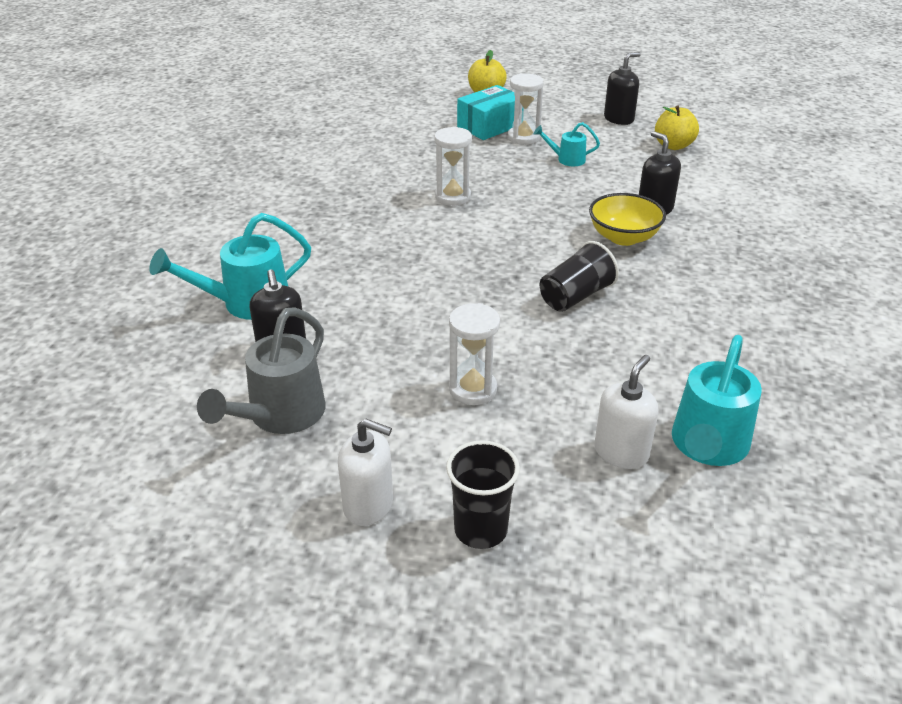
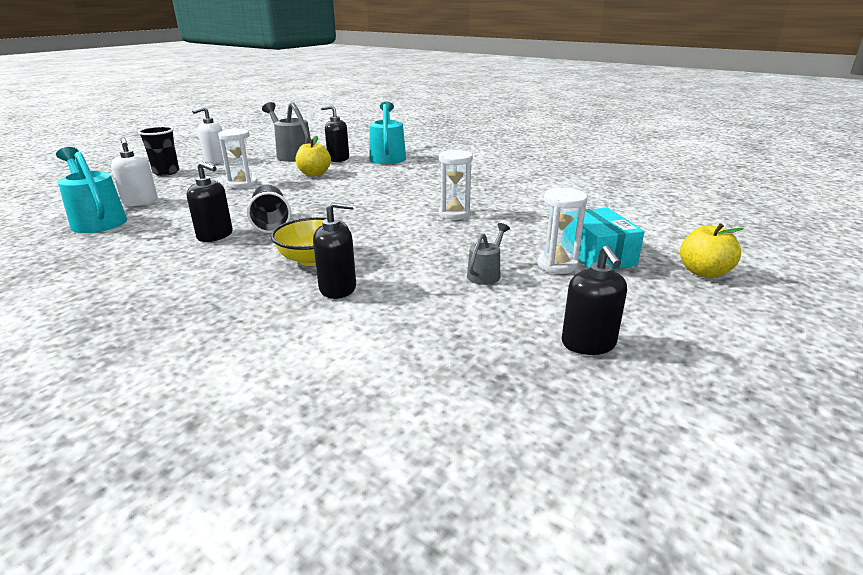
camera: 115 degrees right, 10 degrees down
(567, 159) = (486, 274): turquoise watering can -> grey watering can
(641, 317) = (215, 235): none -> black soap dispenser
(673, 146) = (471, 358): yellow apple -> yellow apple (314, 174)

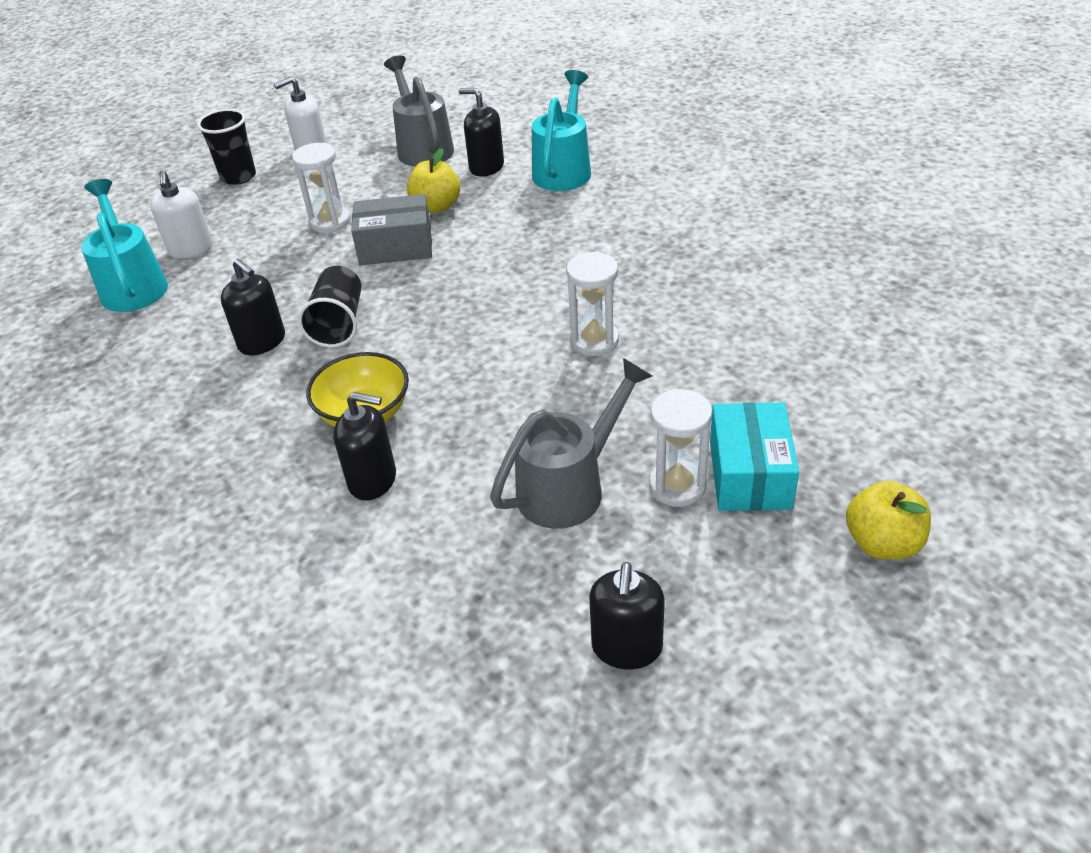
camera: 20 degrees right, 15 degrees up
(295, 190) = (395, 246): none -> grey box
(486, 274) = (570, 487): grey watering can -> grey watering can, size x1.87

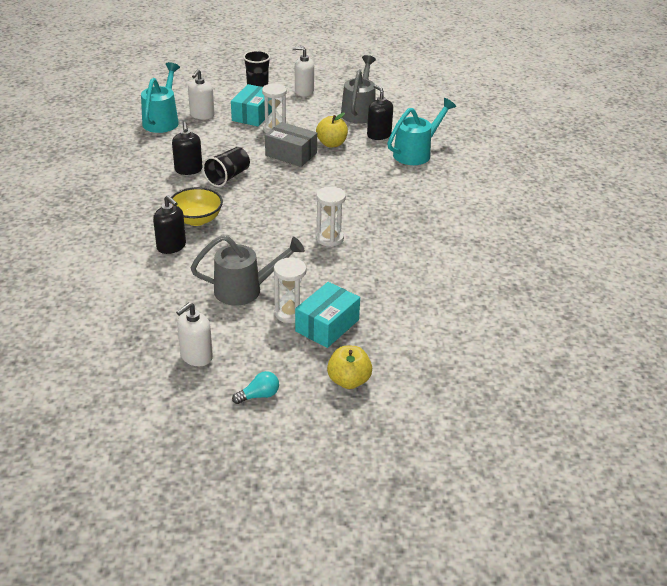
camera: 30 degrees right, 5 degrees down
(273, 215) = (253, 115): none -> turquoise box
(626, 647) = (196, 356): black soap dispenser -> white soap dispenser
(796, 652) = (259, 395): none -> turquoise light bulb

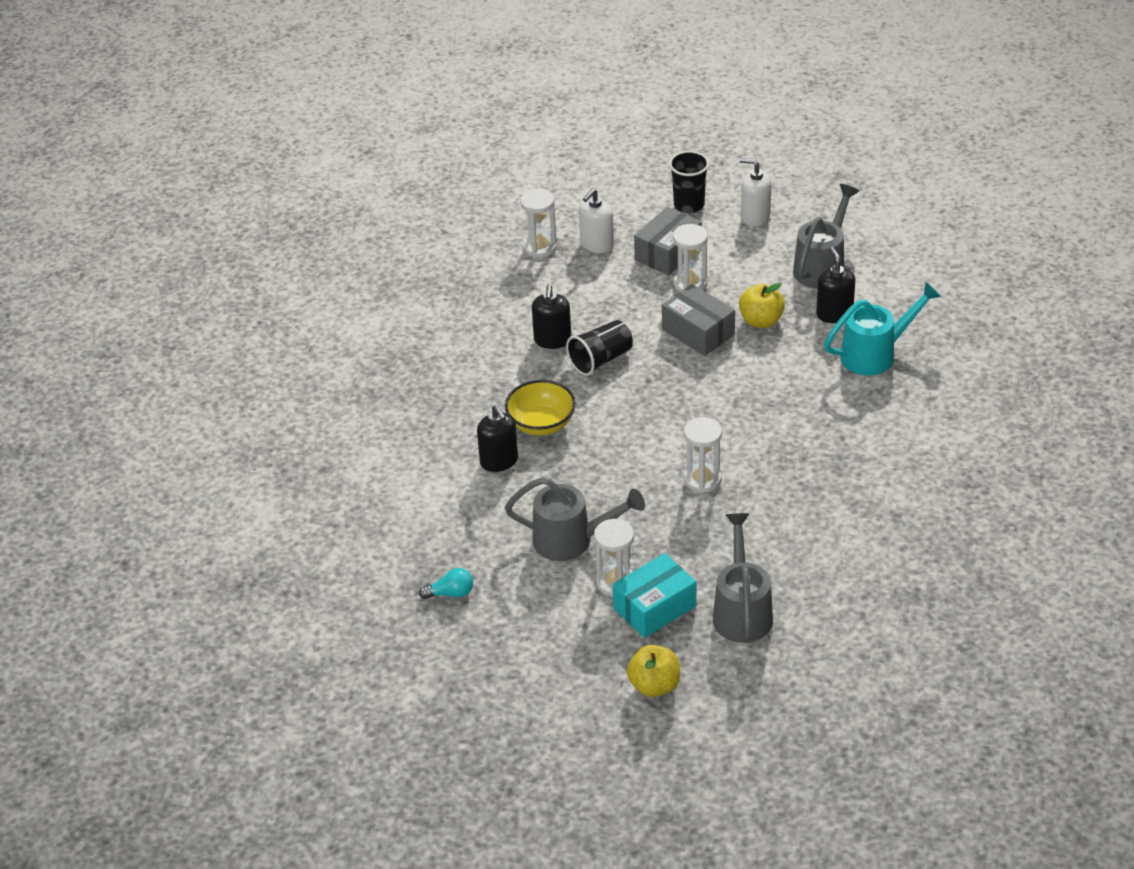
camera: 20 degrees right, 5 degrees up
(162, 120) = (540, 247): turquoise watering can -> white hourglass
(196, 356) = (488, 622): white soap dispenser -> none
(253, 115) = (668, 253): turquoise box -> grey box
(259, 395) = (545, 685): turquoise light bulb -> turquoise light bulb (450, 593)
(395, 318) = (742, 611): none -> grey watering can

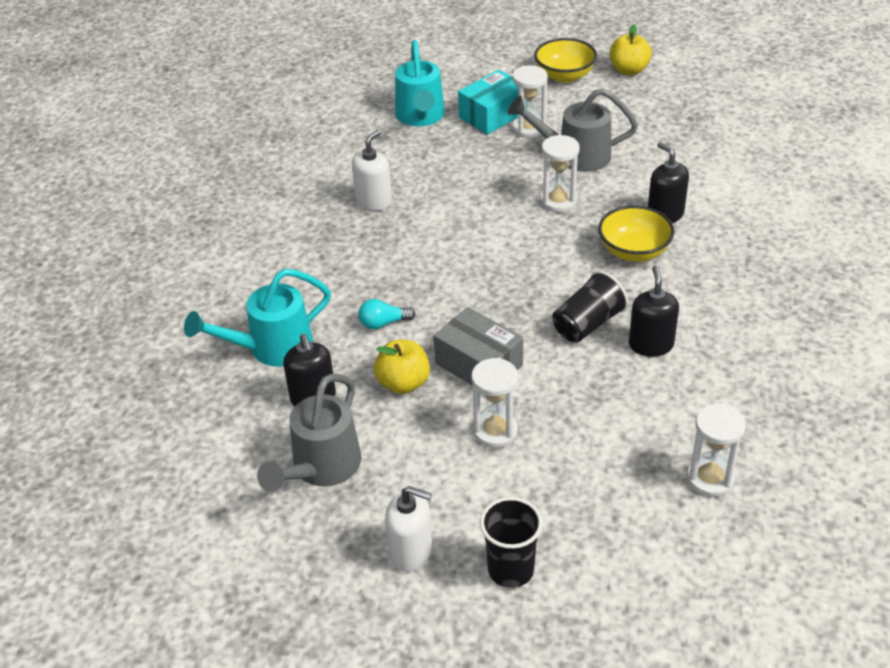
camera: 175 degrees right, 0 degrees up
(450, 593) = (668, 113): turquoise light bulb -> turquoise light bulb (383, 323)
(556, 667) = (564, 75): none -> yellow bowl
(596, 244) = (632, 489): white soap dispenser -> white soap dispenser (374, 201)
(654, 685) = (486, 70): yellow apple -> yellow apple (629, 70)
(668, 253) = (530, 479): grey box -> none
(702, 480) = (461, 210): white hourglass -> white hourglass (558, 201)
(742, 611) = (420, 117): grey watering can -> turquoise watering can

